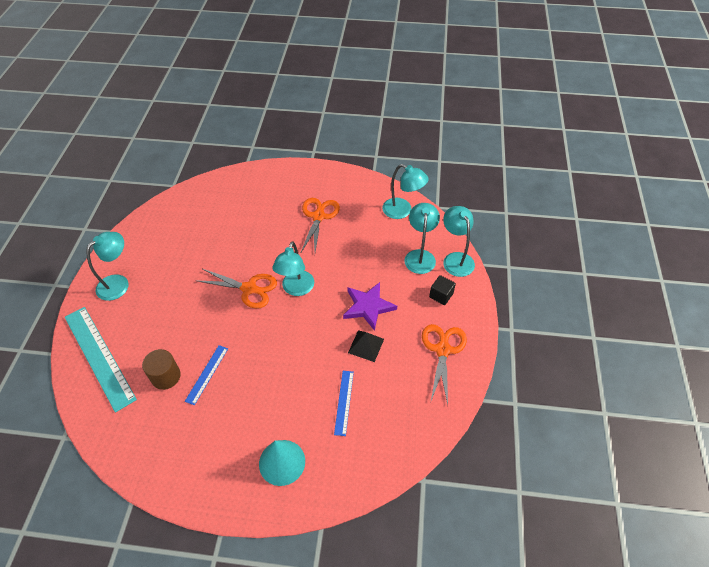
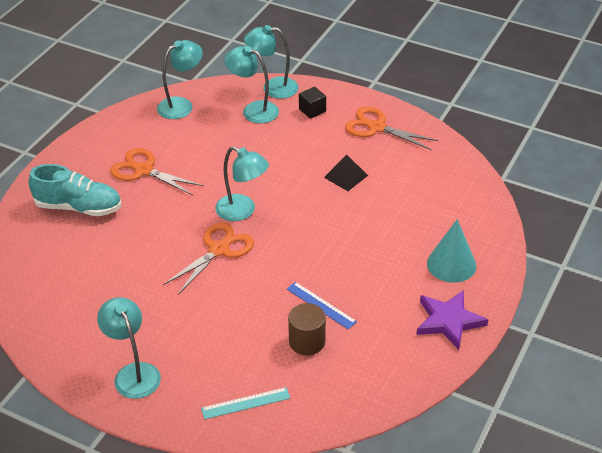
camera: 70 degrees left, 10 degrees down
(99, 356) = (245, 403): turquoise ruler -> turquoise ruler, size x0.50
(267, 197) = (79, 207): none -> turquoise shoe
(344, 402) = (404, 207): blue ruler -> none
(368, 307) = (298, 163): purple star -> purple star (449, 321)

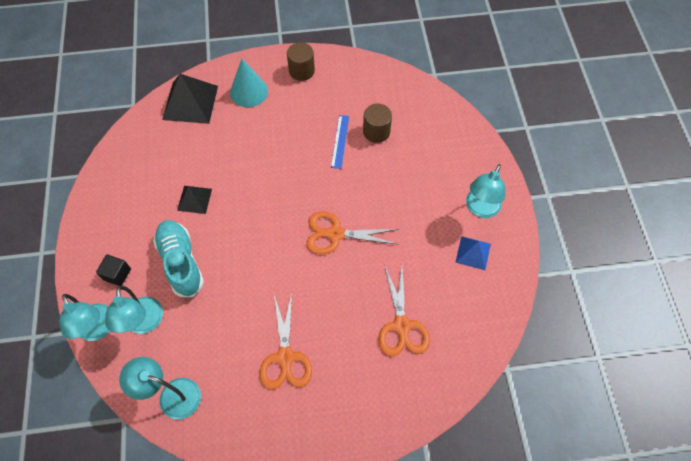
camera: 125 degrees left, 20 degrees up
(79, 207) = (366, 375): turquoise shoe -> turquoise shoe (181, 262)
(97, 337) = (473, 253): none -> blue pyramid
(242, 211) = (283, 245): turquoise lamp -> none
(245, 403) = (448, 135): turquoise ruler -> none
(376, 127) = (115, 212): orange scissors -> orange scissors (401, 325)
(449, 321) = (301, 71): purple star -> brown cylinder
(471, 215) = (190, 102): none -> black pyramid

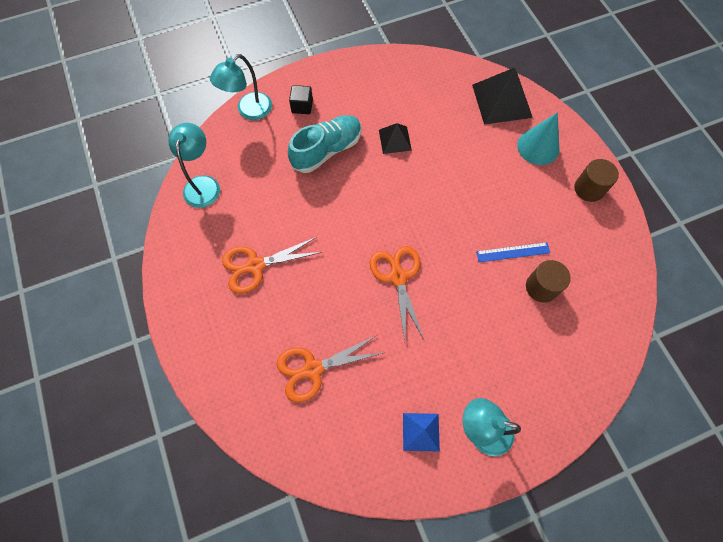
camera: 75 degrees right, 5 degrees up
(144, 324) = (262, 142): turquoise lamp -> none

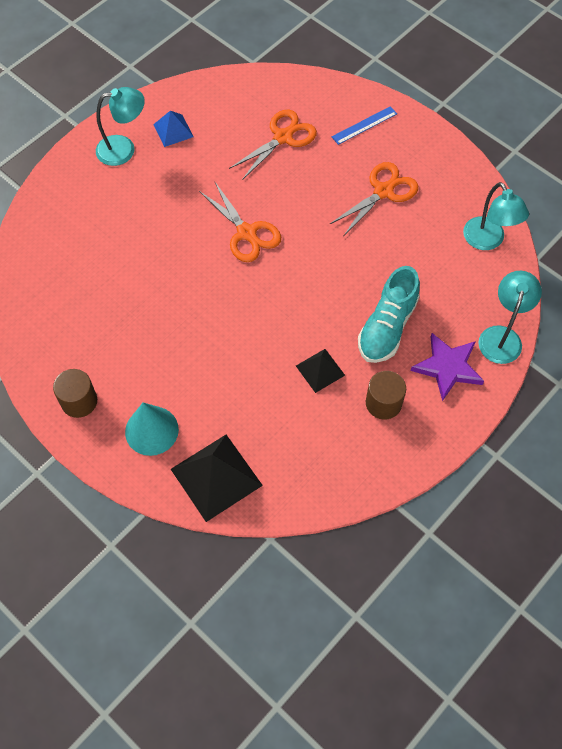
camera: 155 degrees right, 5 degrees down
(302, 106) = (448, 367): black cube -> purple star
(513, 252) = (143, 299): blue ruler -> blue ruler (364, 125)
(541, 287) = (104, 277): brown cylinder -> brown cylinder (383, 403)

